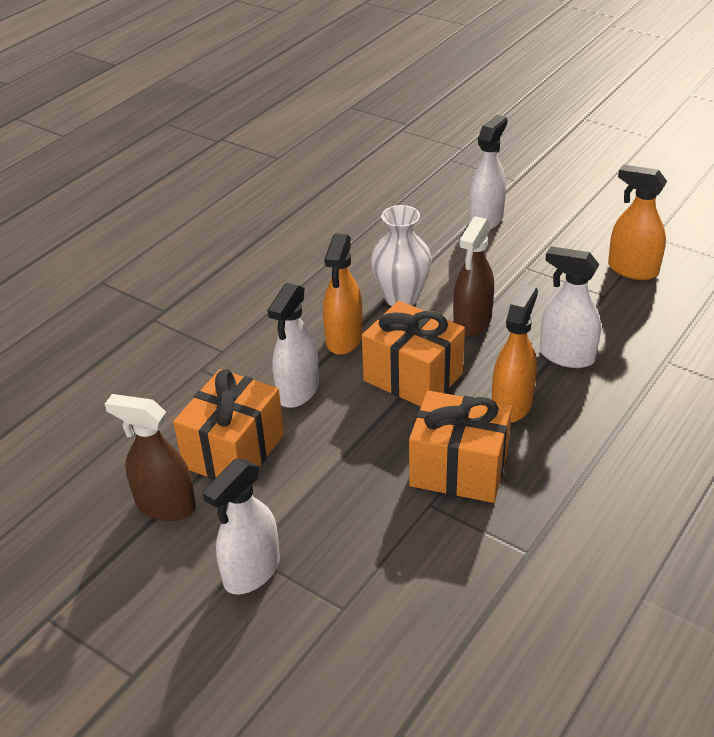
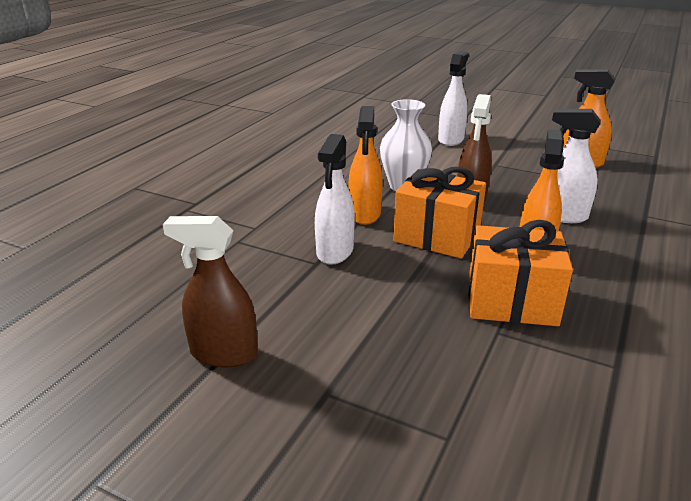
camera: 10 degrees left, 10 degrees down
(234, 451) = (286, 301): orange gift -> none
(251, 572) = (333, 409): white spray bottle -> none

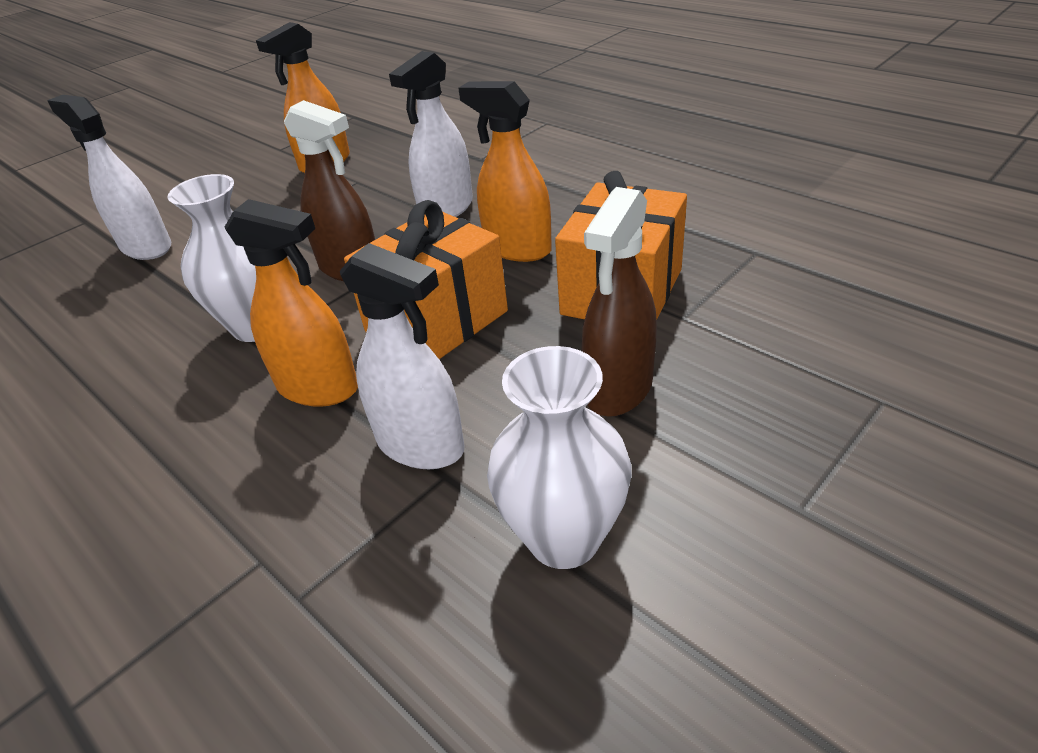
camera: 70 degrees left, 10 degrees up
(223, 353) = (690, 651): brown spray bottle -> brown spray bottle (618, 388)
(284, 305) = (563, 538): none -> white vase

